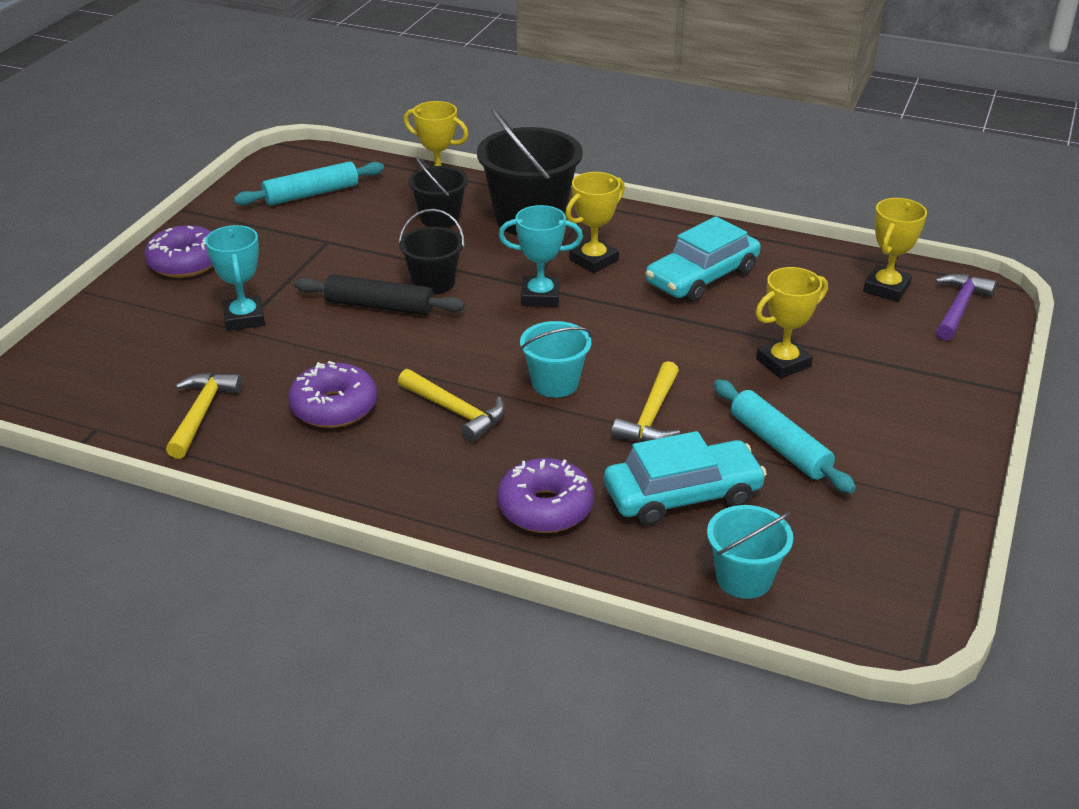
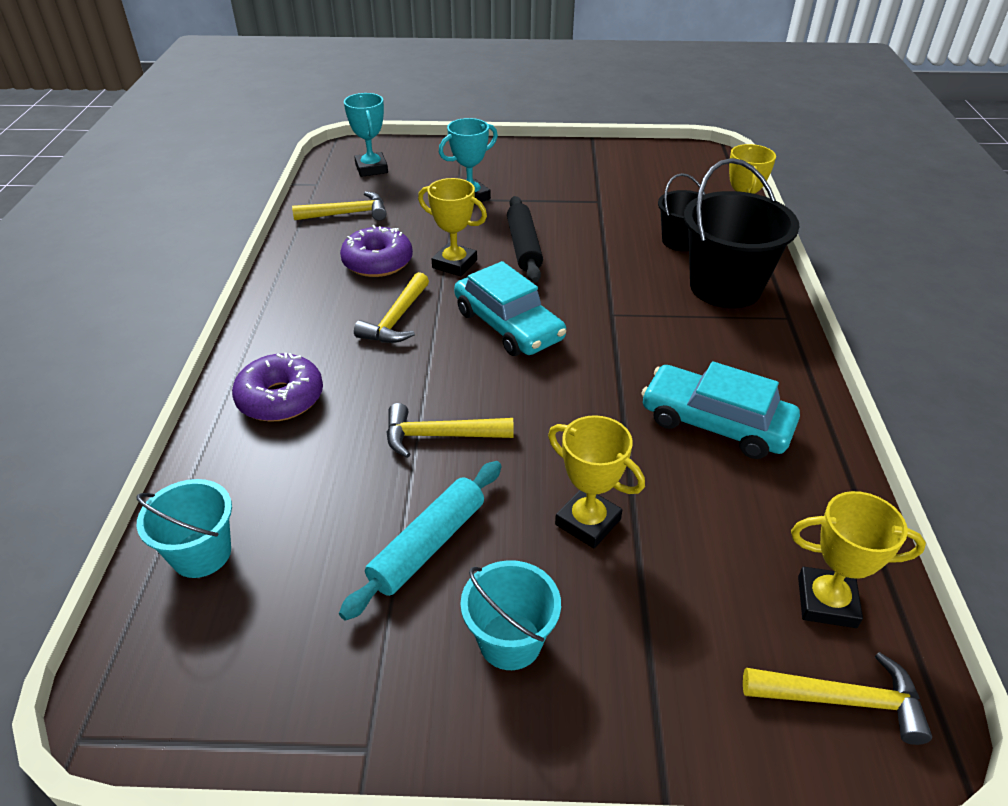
camera: 70 degrees right, 5 degrees up
(185, 262) = (524, 157): purple donut -> none
(311, 194) = (661, 176): turquoise rolling pin -> none
(433, 283) = (576, 263): black bucket -> none
(540, 296) = (597, 323): turquoise trophy -> turquoise trophy (371, 168)
(555, 383) = (463, 363): turquoise bucket -> turquoise bucket (510, 641)
(593, 260) = (685, 341): yellow trophy -> yellow trophy (454, 264)
(682, 495) = (321, 483): turquoise car -> turquoise car (508, 325)
(959, 308) = (843, 700): purple hammer -> yellow hammer

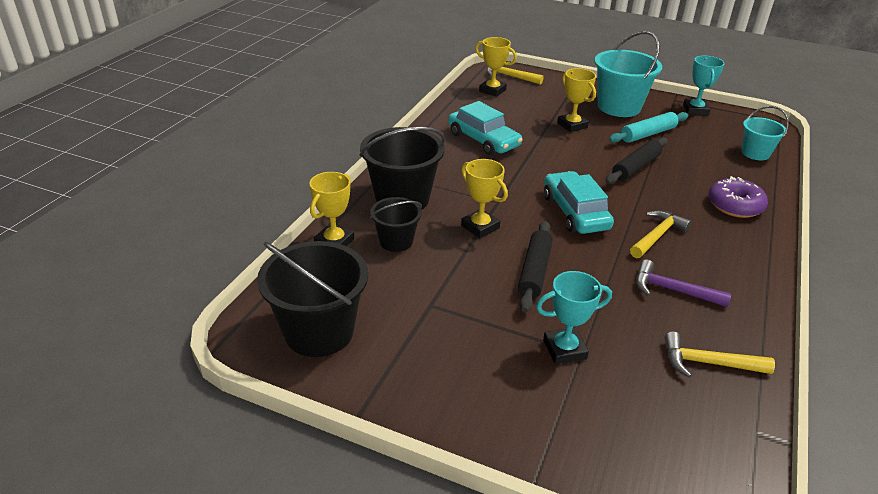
camera: 160 degrees left, 5 degrees down
(371, 168) = (682, 444): turquoise trophy -> turquoise trophy (695, 110)
(377, 262) = (672, 290): purple donut -> purple hammer
(439, 436) = (636, 167): yellow hammer -> black rolling pin
(454, 264) = (602, 270): yellow trophy -> yellow trophy (480, 227)
(510, 641) = (619, 107): turquoise bucket -> turquoise bucket, size x1.74
(666, 167) = (319, 332): none -> black bucket

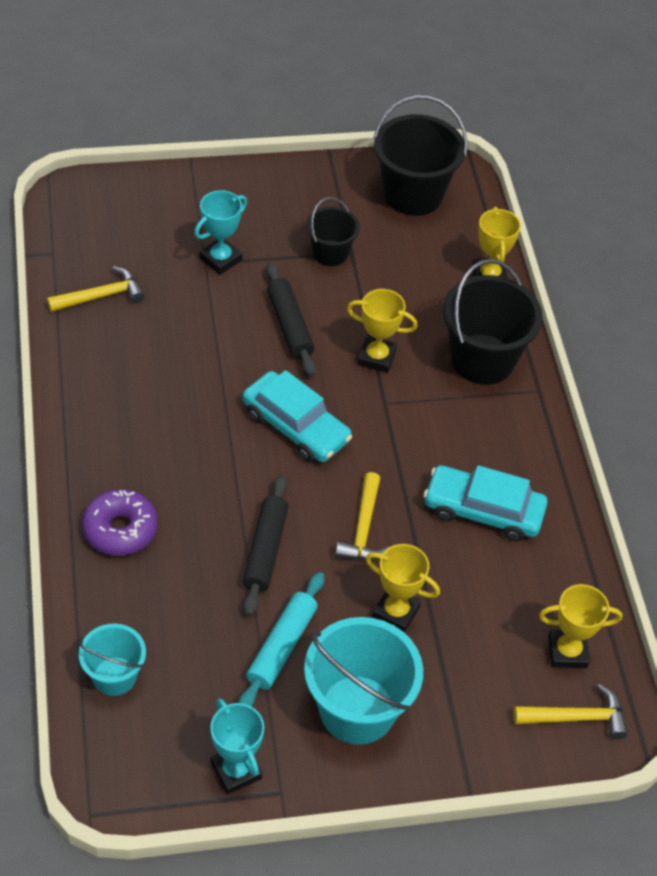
camera: 145 degrees right, 15 degrees up
(396, 241) = (437, 302): black bucket -> black bucket (330, 253)
(657, 236) = (193, 431): yellow hammer -> yellow hammer (363, 529)
(672, 290) = (154, 361): purple hammer -> none

